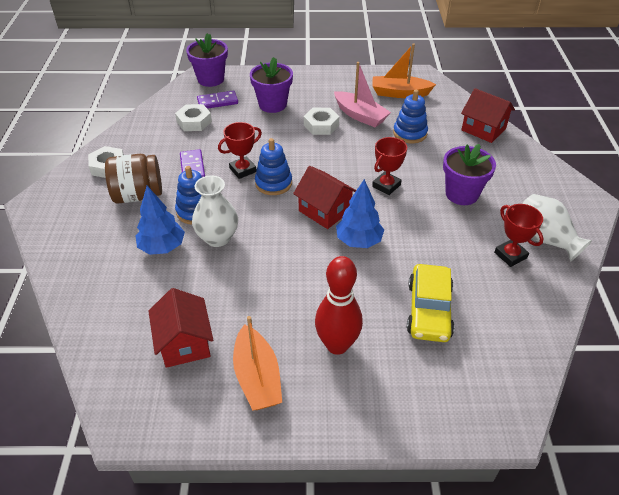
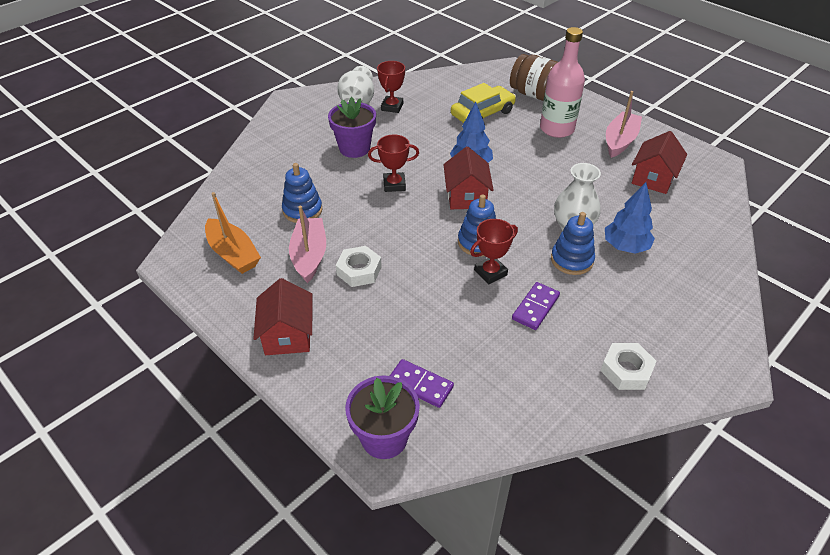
camera: 135 degrees left, 0 degrees up
(138, 195) = (615, 310): brown jar -> brown jar (533, 94)
(194, 122) = (478, 371): white nut -> none
(243, 170) = (490, 272): red trophy -> red trophy turned 45 degrees counterclockwise
(257, 377) = (620, 141): orange boat -> pink boat
(272, 104) = (367, 332): purple flower pot -> none
(337, 345) = (557, 129): red bowling pin -> pink bottle
(483, 129) = (245, 176): red house -> red house (288, 335)

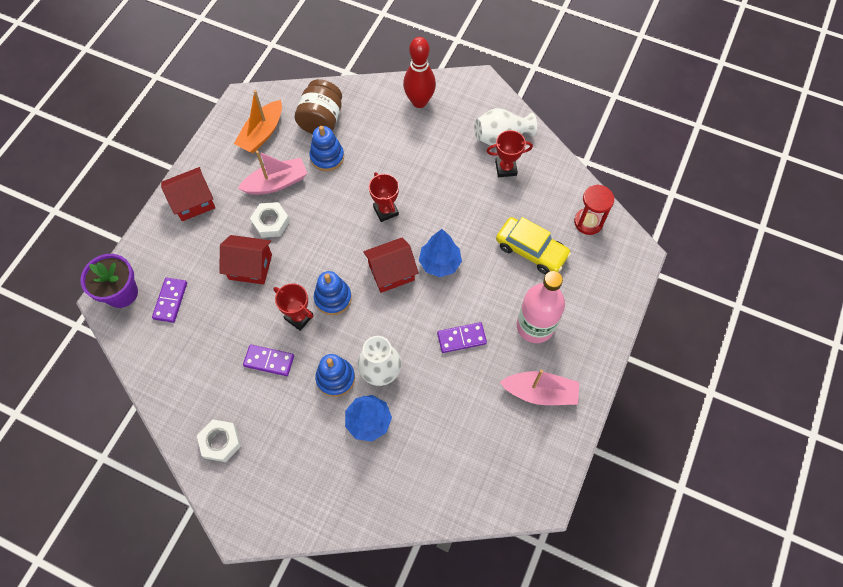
camera: 70 degrees right, 20 degrees up
(282, 136) = (419, 101): none -> red bowling pin
(354, 148) = (425, 162): purple flower pot -> none
(470, 81) = (588, 222): none -> red hourglass
(533, 94) = (592, 289): brown jar -> brown jar (321, 120)
(555, 170) = (461, 338): none -> purple domino
(653, 178) = (485, 434): red house -> red house (250, 267)

